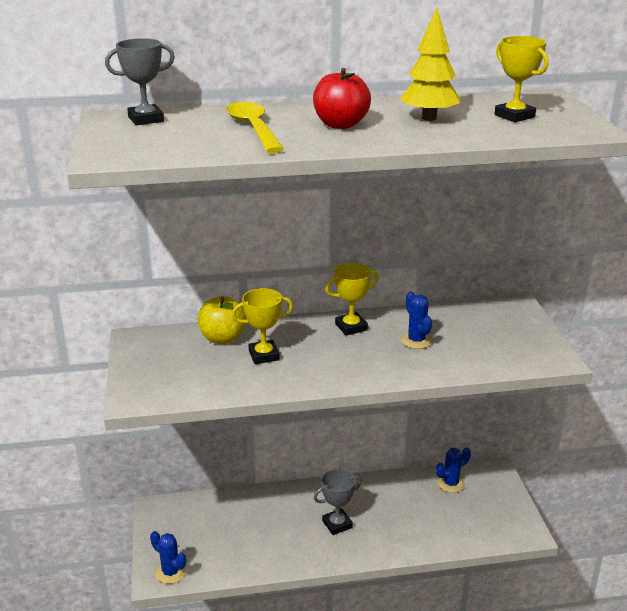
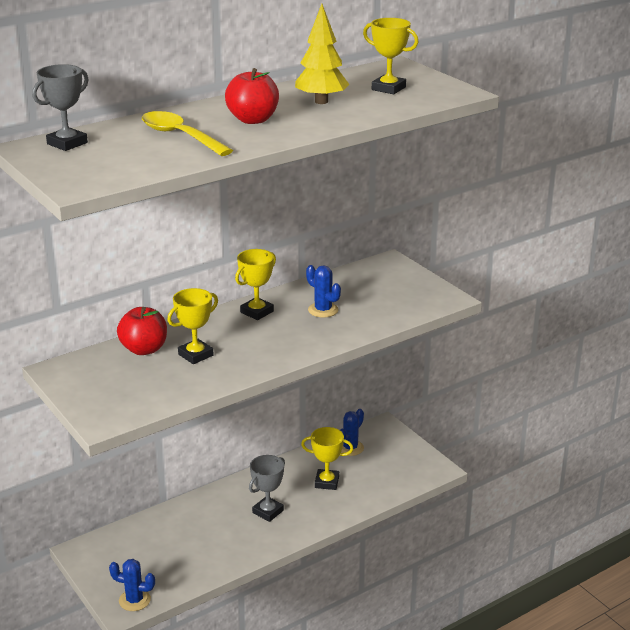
camera: 25 degrees left, 0 degrees up
(223, 338) = (144, 349): yellow apple -> red apple
(409, 512) = (327, 482): none -> yellow trophy

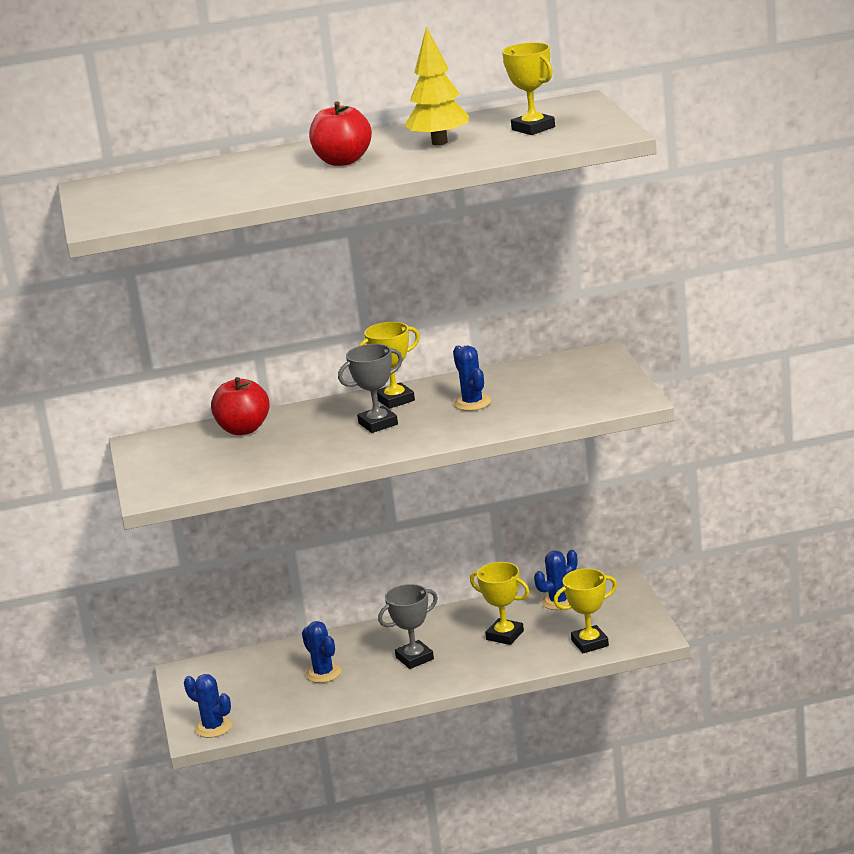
camera: 25 degrees right, 5 degrees down
(67, 143) = (131, 182): grey trophy -> grey trophy (378, 424)
(180, 136) = (249, 177): yellow spoon -> none
(195, 355) = (293, 439): yellow trophy -> yellow trophy (590, 643)
(201, 535) = (323, 673): none -> blue cactus

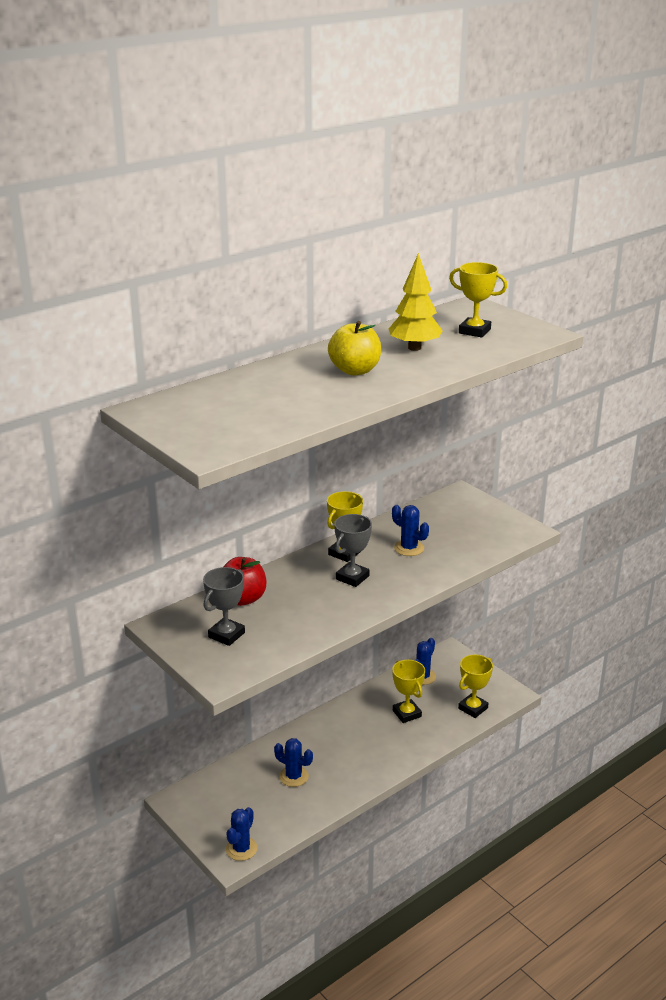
camera: 30 degrees left, 5 degrees up
(213, 727) = (241, 849): blue cactus -> blue cactus turned 75 degrees counterclockwise
(343, 161) = (355, 370): red apple -> yellow apple
(414, 658) = (355, 748): grey trophy -> grey trophy (226, 635)
(505, 635) = (406, 714): yellow trophy -> yellow trophy turned 60 degrees clockwise

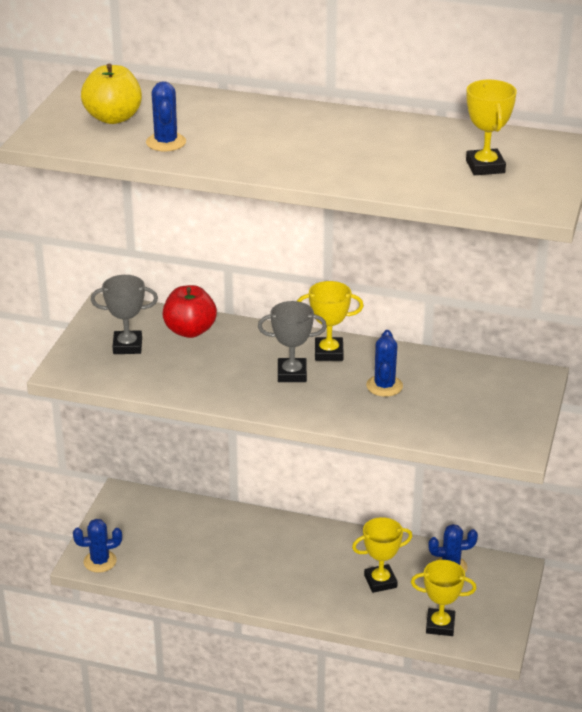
camera: 55 degrees right, 5 degrees up
(293, 776) = (217, 549): blue cactus -> blue cactus (166, 142)
(355, 370) = (293, 141): yellow apple -> yellow apple (113, 118)
(406, 714) = (380, 581): yellow trophy -> yellow trophy turned 45 degrees clockwise
(414, 348) = (391, 151): yellow tree -> none

